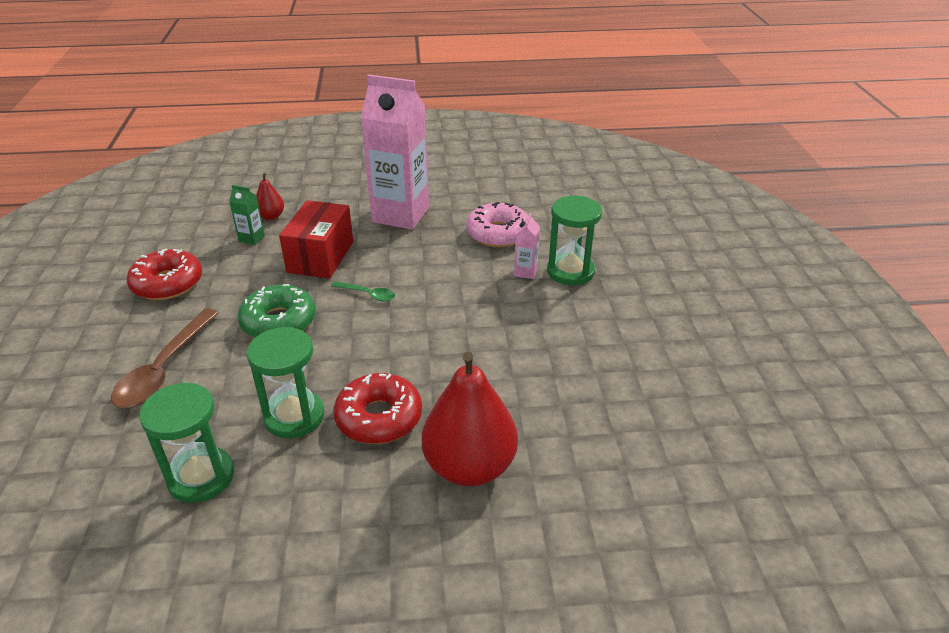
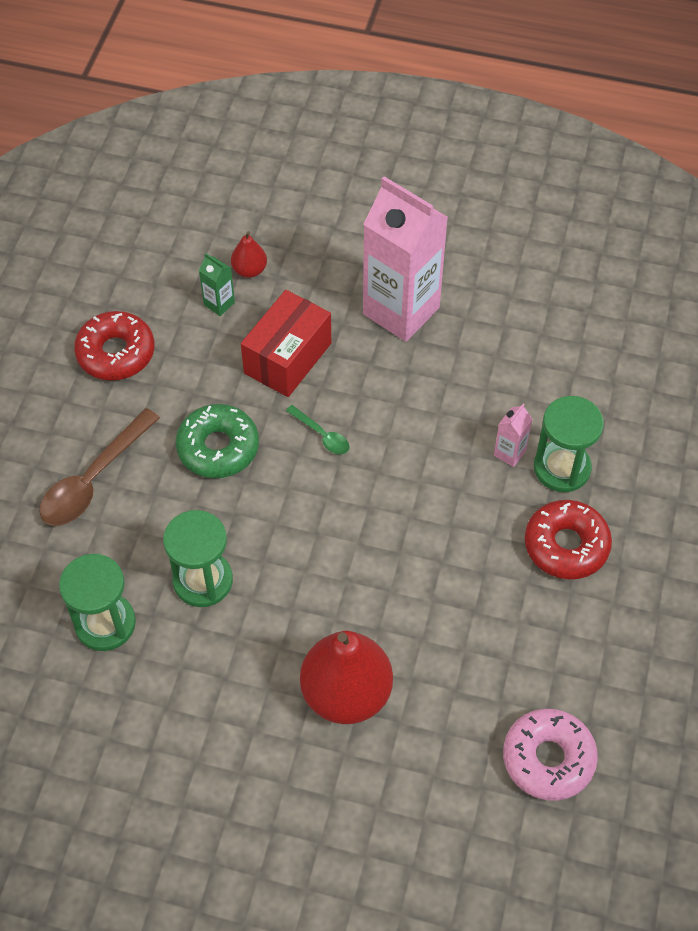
camera: 20 degrees right, 20 degrees up
(379, 417) = (281, 608): red donut -> red donut (566, 545)
(498, 233) = (505, 379): pink donut -> pink donut (548, 759)

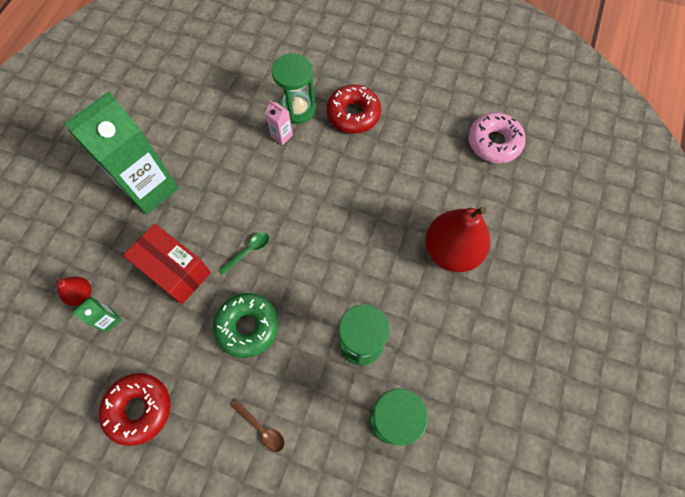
camera: 85 degrees left, 10 degrees up
(93, 479) = (262, 429): brown spoon -> brown spoon, size x0.50
(401, 311) = (150, 189): pink carton -> green carton

